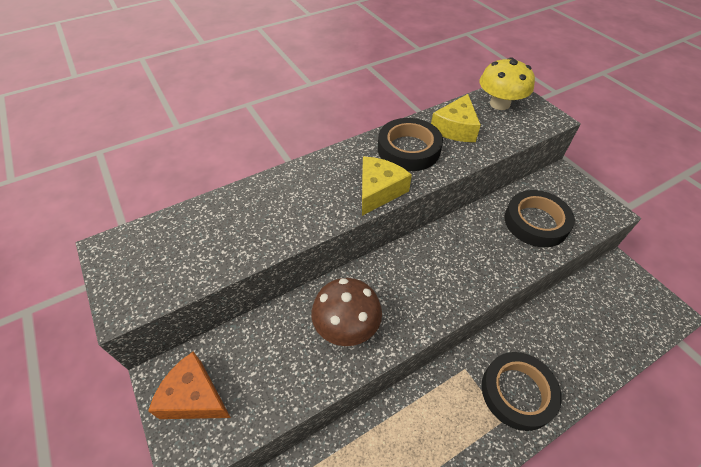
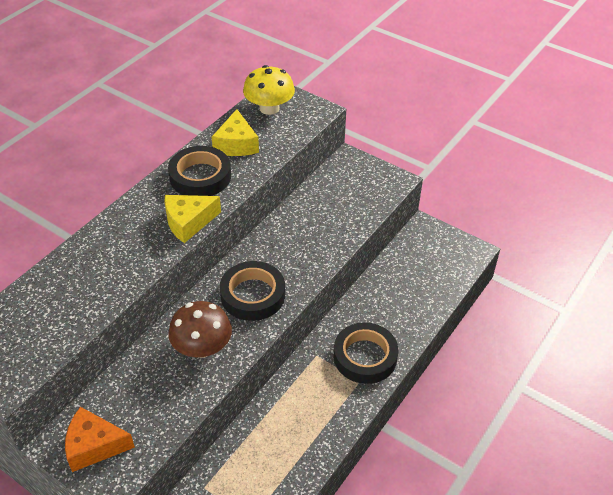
camera: 25 degrees left, 5 degrees down
(379, 191) = (188, 222): yellow cheese -> yellow cheese turned 120 degrees counterclockwise
(536, 222) = (336, 209): black tape -> black tape (252, 295)

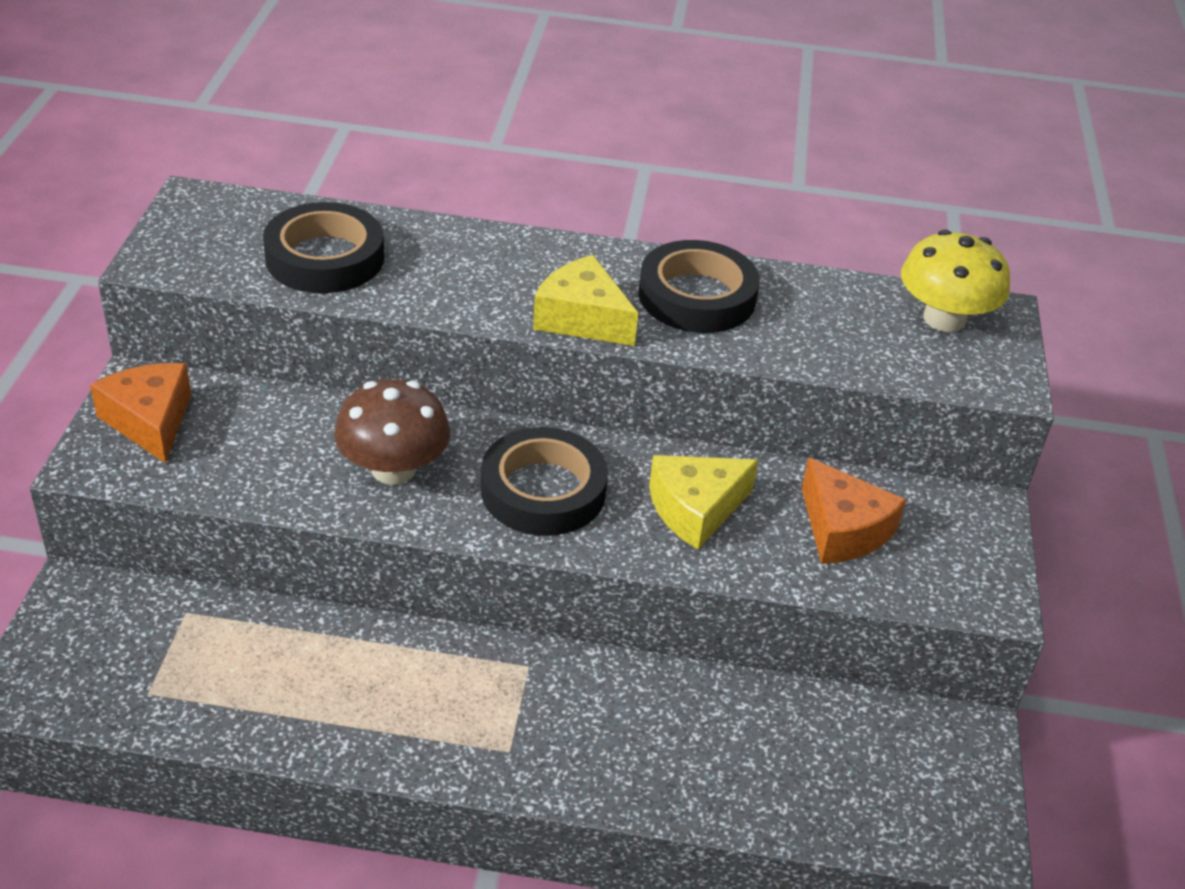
camera: 60 degrees right, 5 degrees down
(236, 144) = (812, 310): yellow cheese -> yellow cheese (695, 509)
(335, 205) = (843, 529): none -> orange cheese
(365, 356) = (569, 740): black tape -> black tape (325, 258)

